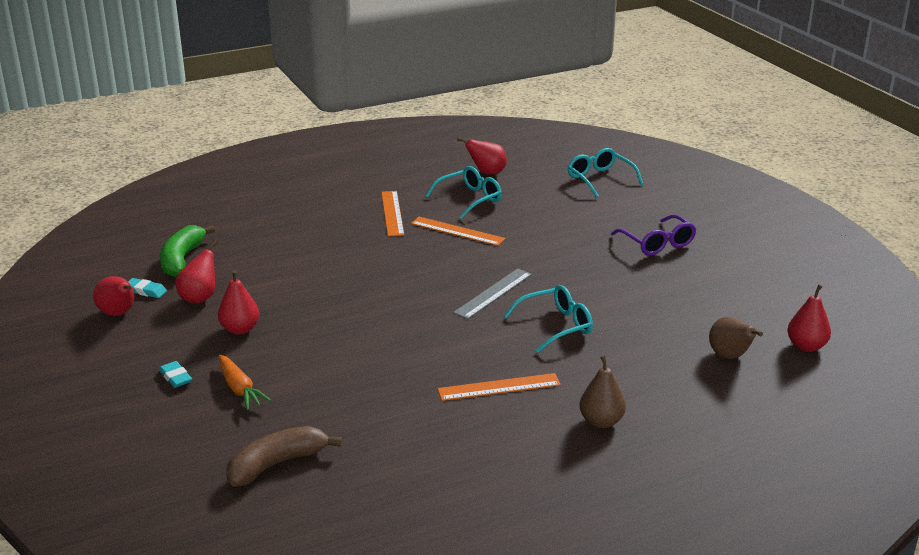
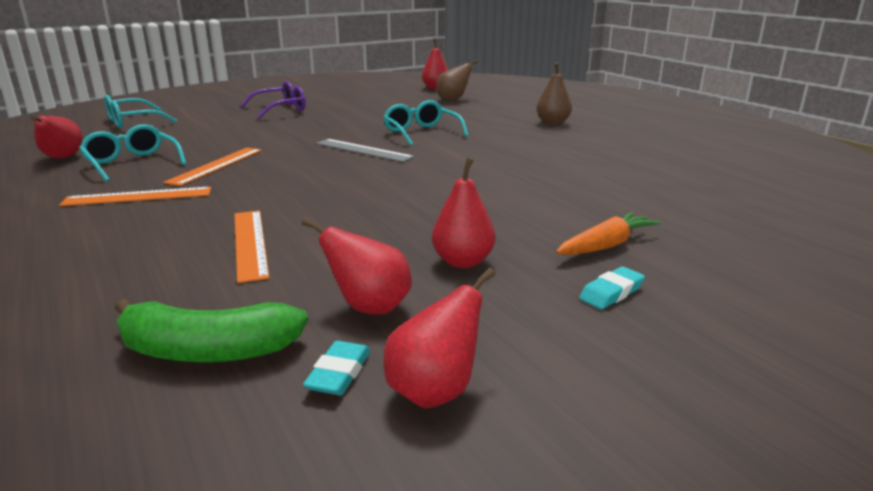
camera: 95 degrees left, 5 degrees down
(277, 464) = (721, 213): brown banana -> none
(499, 387) = (525, 146): orange ruler -> orange ruler (250, 243)

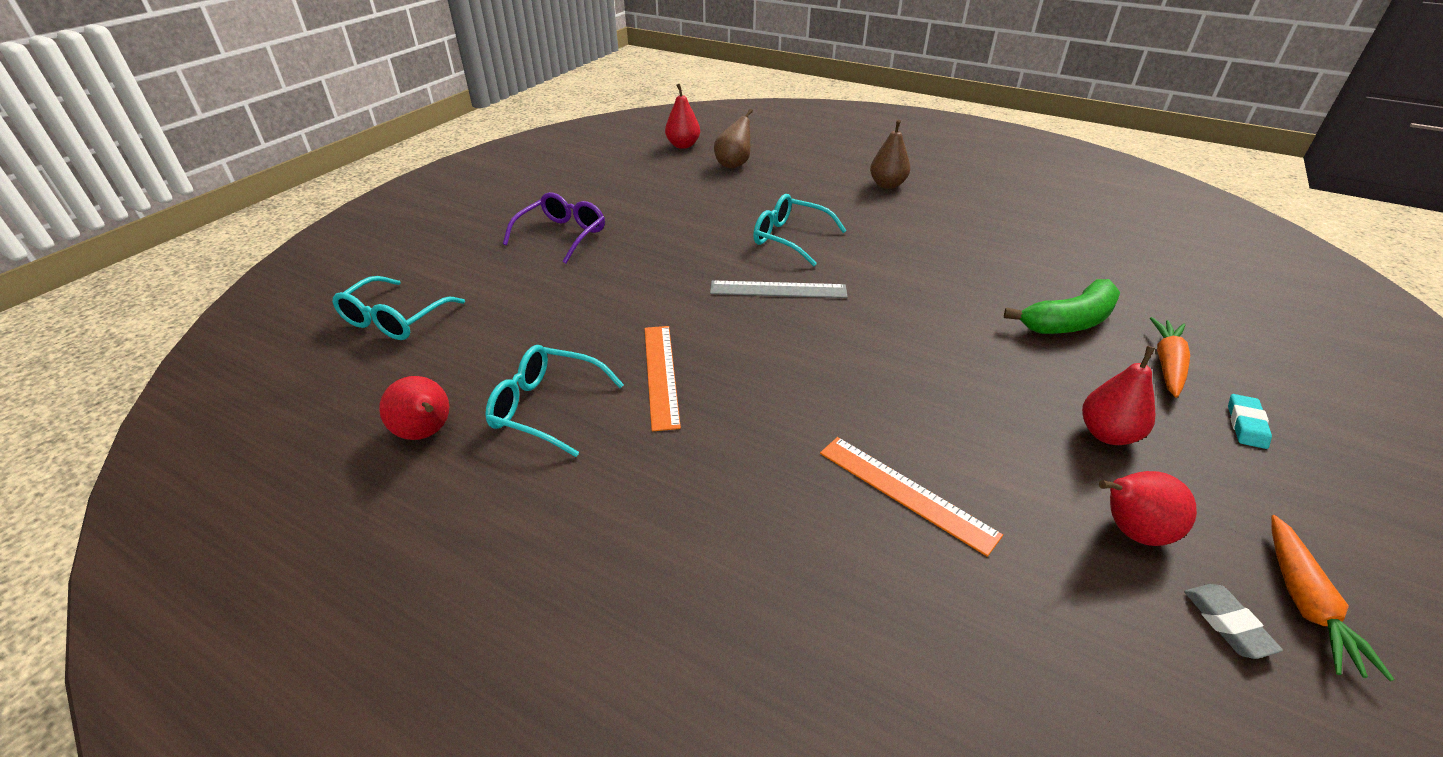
camera: 30 degrees left, 15 degrees up
(138, 197) = (663, 468): orange ruler -> none
(208, 350) = (1105, 659): green banana -> green banana (1069, 321)
(339, 373) = (1227, 623): turquoise eraser -> grey eraser
(435, 391) = (1305, 603): red pear -> orange carrot

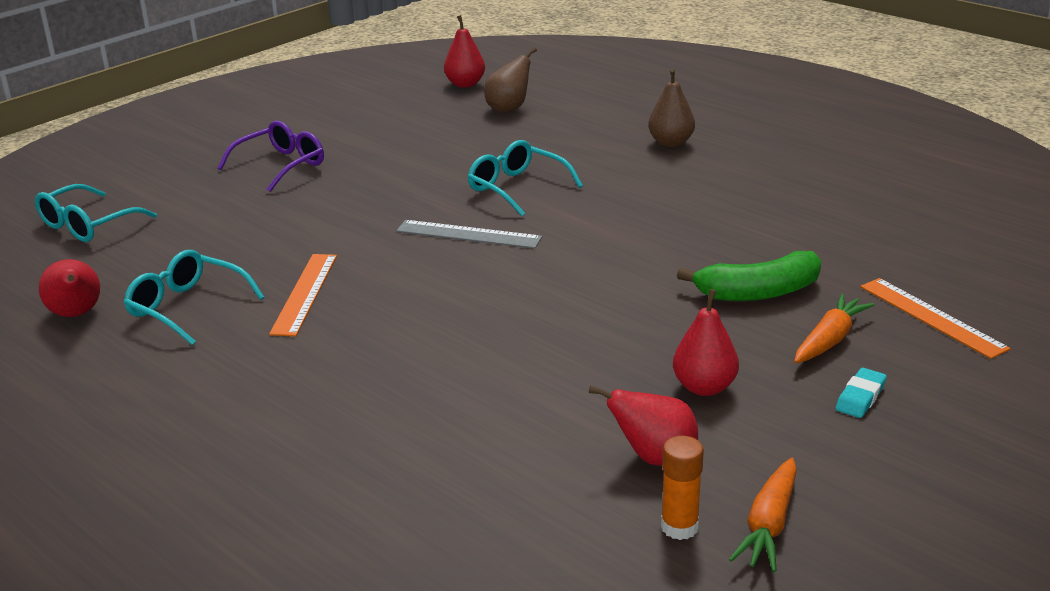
camera: 15 degrees right, 10 degrees down
(905, 492) = (467, 405): orange ruler -> orange ruler (932, 317)
(1227, 623) = (679, 527): grey eraser -> orange glue stick

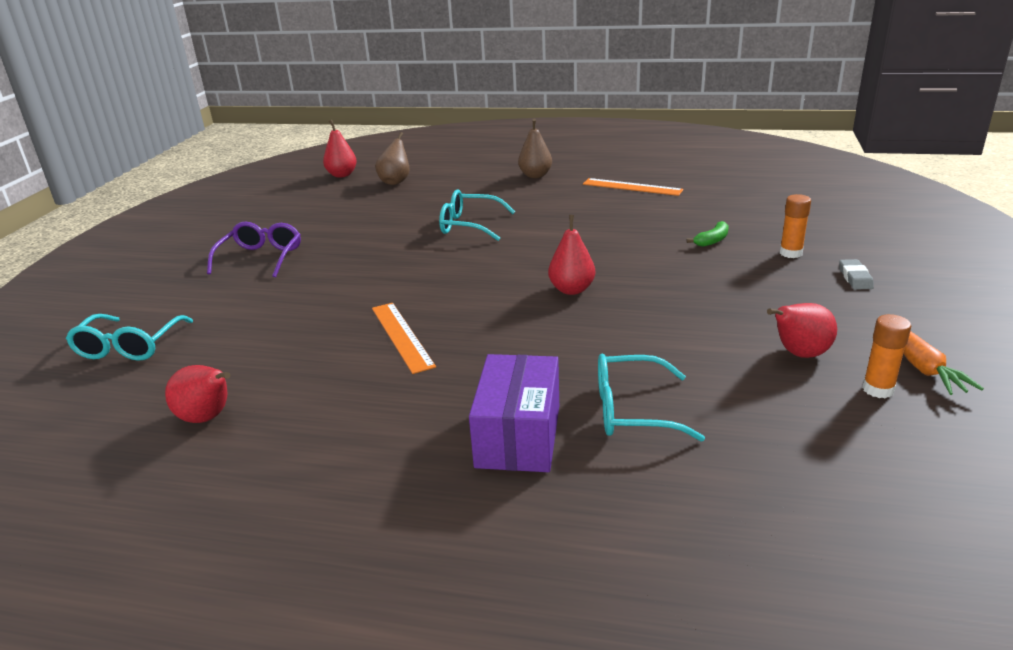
camera: 30 degrees left, 0 degrees up
(187, 307) = (310, 378): turquoise glasses -> turquoise glasses (631, 410)
(283, 428) = (518, 436): none -> purple box
(468, 234) = (475, 261): grey ruler -> none
(704, 387) = (764, 302): red pear -> red pear (572, 290)
(758, 292) = (712, 240): green banana -> green banana, size x0.53
(829, 340) = (790, 253): orange carrot -> orange glue stick
(860, 397) = (855, 278): turquoise eraser -> grey eraser
(932, 317) = (823, 225): orange ruler -> orange ruler (632, 187)

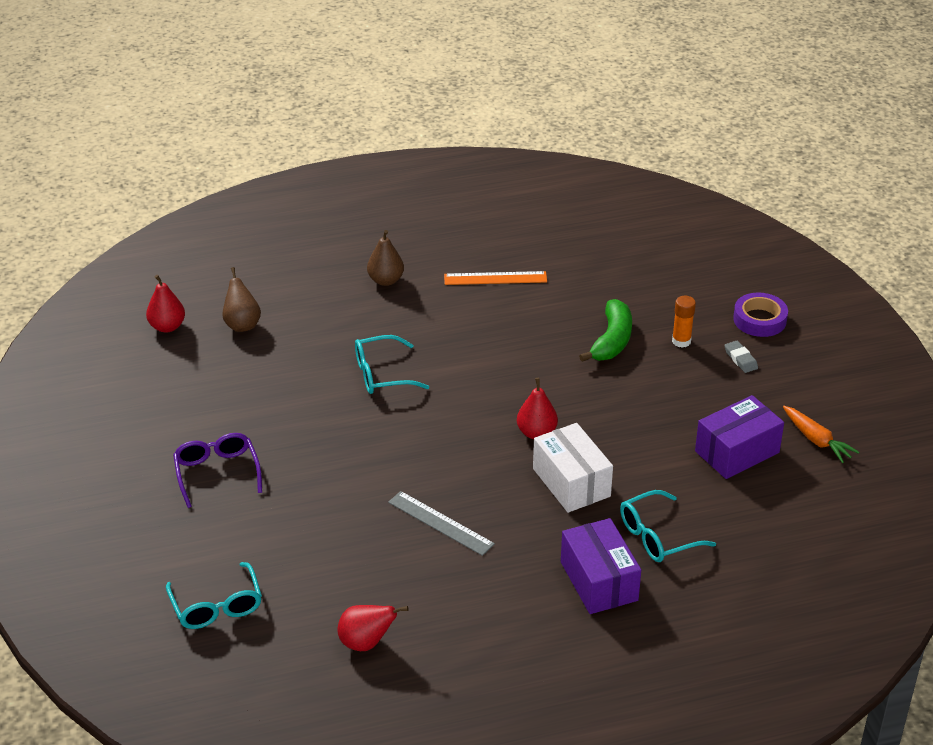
camera: 30 degrees left, 10 degrees up
(402, 336) = (440, 523): orange ruler -> grey ruler
(571, 336) = (571, 482): none -> white box
(712, 240) = (612, 340): green banana -> green banana, size x1.89
(799, 354) = (737, 452): red pear -> purple box
(878, 389) = (797, 469): orange glue stick -> none
(898, 253) = (759, 320): none -> purple tape

